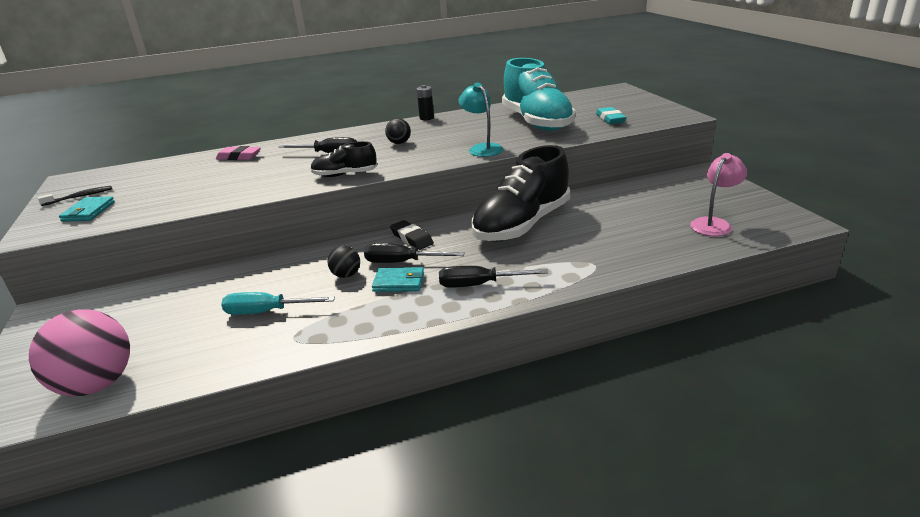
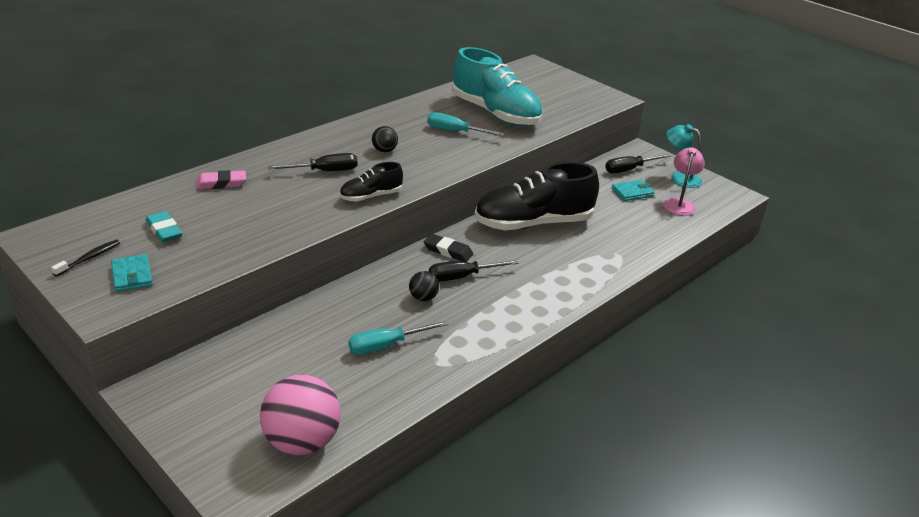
camera: 30 degrees left, 5 degrees up
(399, 282) = (477, 297): turquoise wallet -> turquoise wallet (632, 192)
(426, 118) = (378, 113): black battery -> none
(479, 285) = (546, 287): black screwdriver -> black screwdriver (629, 169)
(481, 133) = (455, 132): none -> turquoise screwdriver
(482, 148) = (474, 151): turquoise lamp -> turquoise lamp (679, 178)
(522, 225) = (533, 223): black shoe -> black shoe turned 60 degrees clockwise
(610, 119) = (559, 106): turquoise eraser -> turquoise eraser (164, 230)

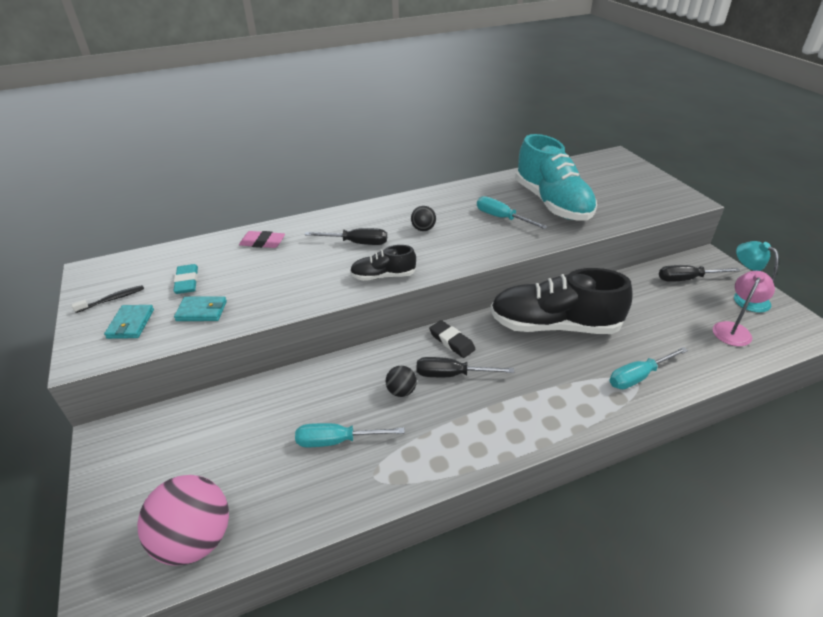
camera: 25 degrees right, 5 degrees up
(619, 250) = (638, 376): none -> turquoise screwdriver
(632, 192) = (680, 307): turquoise wallet -> turquoise wallet (202, 311)

